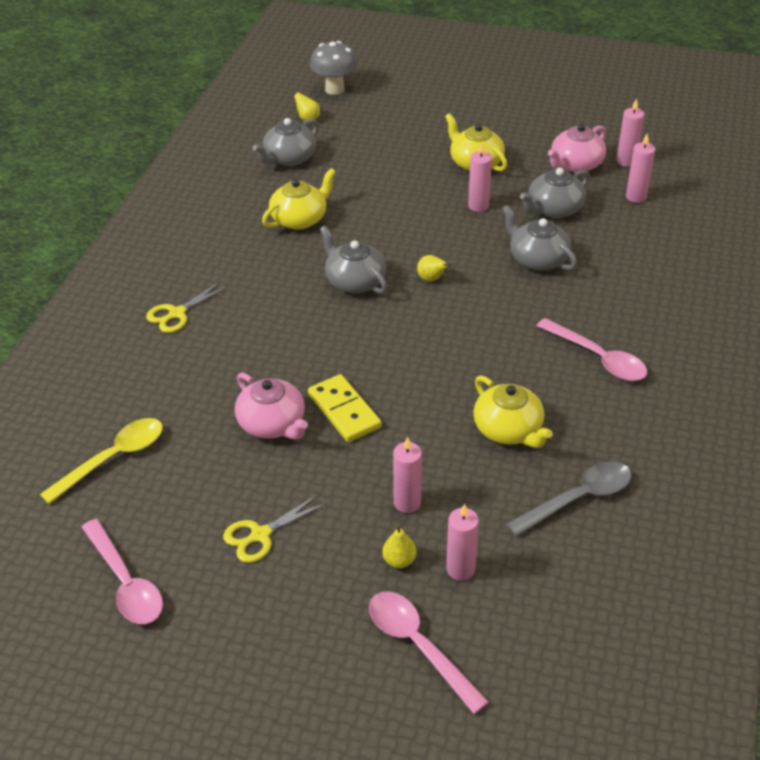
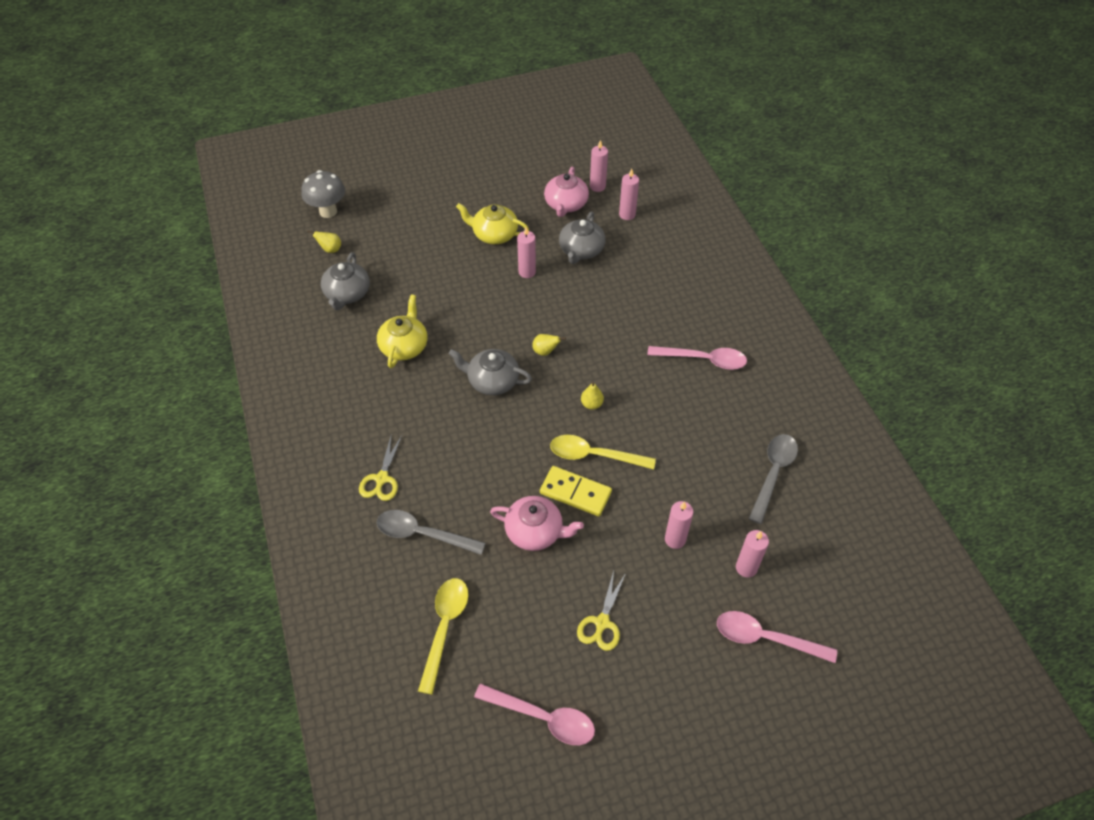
camera: 35 degrees left, 10 degrees up
(169, 374) = (423, 534): none -> grey spoon
(394, 388) = (594, 455): none -> yellow spoon
(399, 560) = (705, 585): yellow pear -> yellow pear (591, 404)
(508, 429) = (692, 446): yellow teapot -> none
(537, 259) = (603, 298): grey teapot -> none

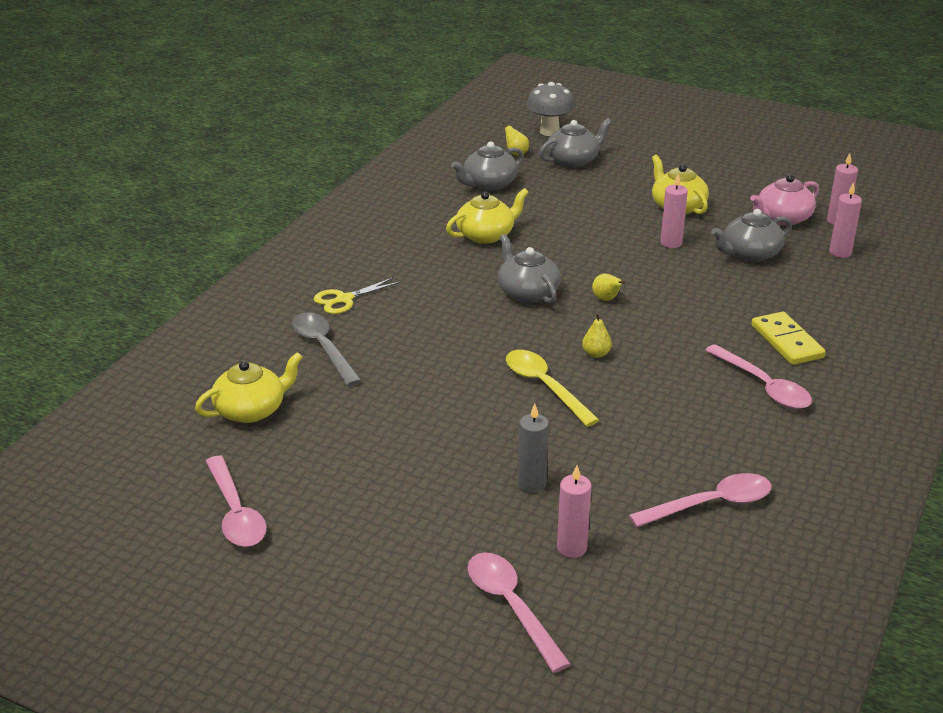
camera: 45 degrees right, 20 degrees down
(378, 232) = (573, 160): none -> grey teapot
(444, 628) = (251, 410): yellow spoon -> yellow teapot
(535, 531) = (414, 401): pink teapot -> none
(575, 492) = (488, 399): yellow domino -> yellow domino (787, 341)
(602, 622) = (377, 491): yellow scissors -> none
(675, 539) = (532, 484): pink candle -> grey candle
(773, 473) = (711, 504): grey spoon -> pink spoon

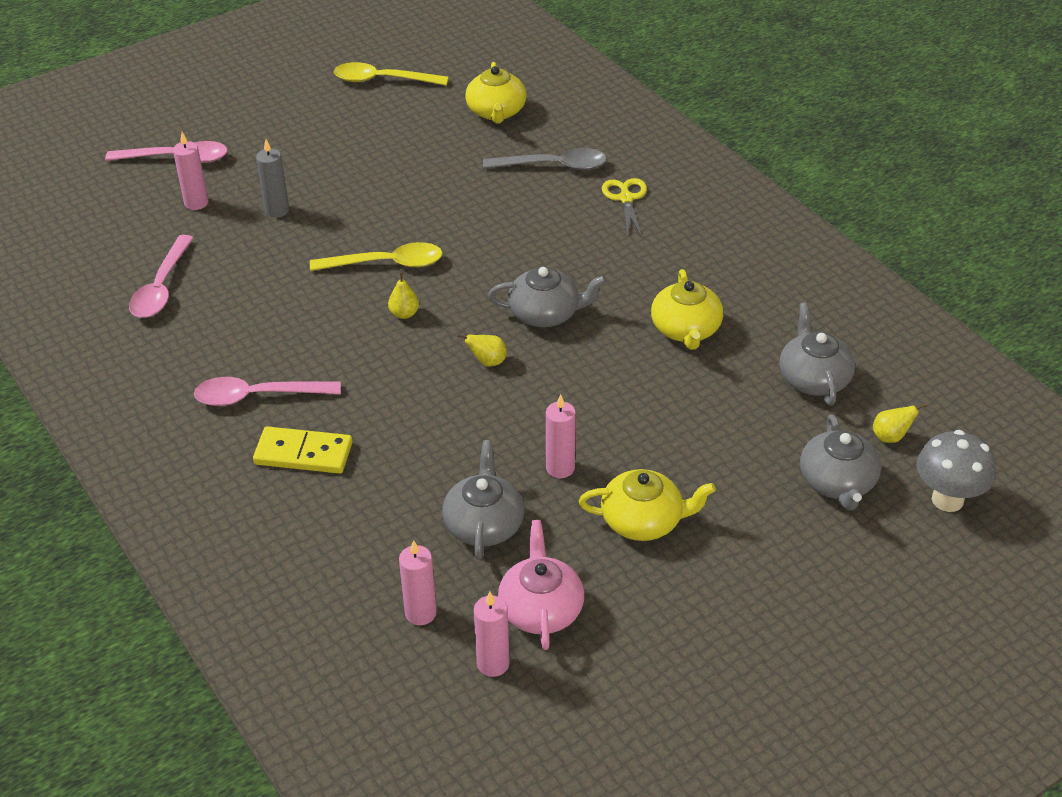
camera: 120 degrees right, 10 degrees up
(236, 513) = (382, 80): pink spoon -> yellow spoon

